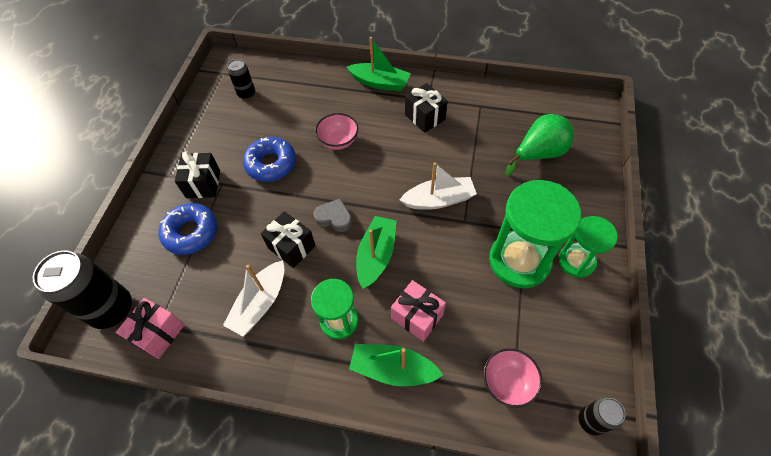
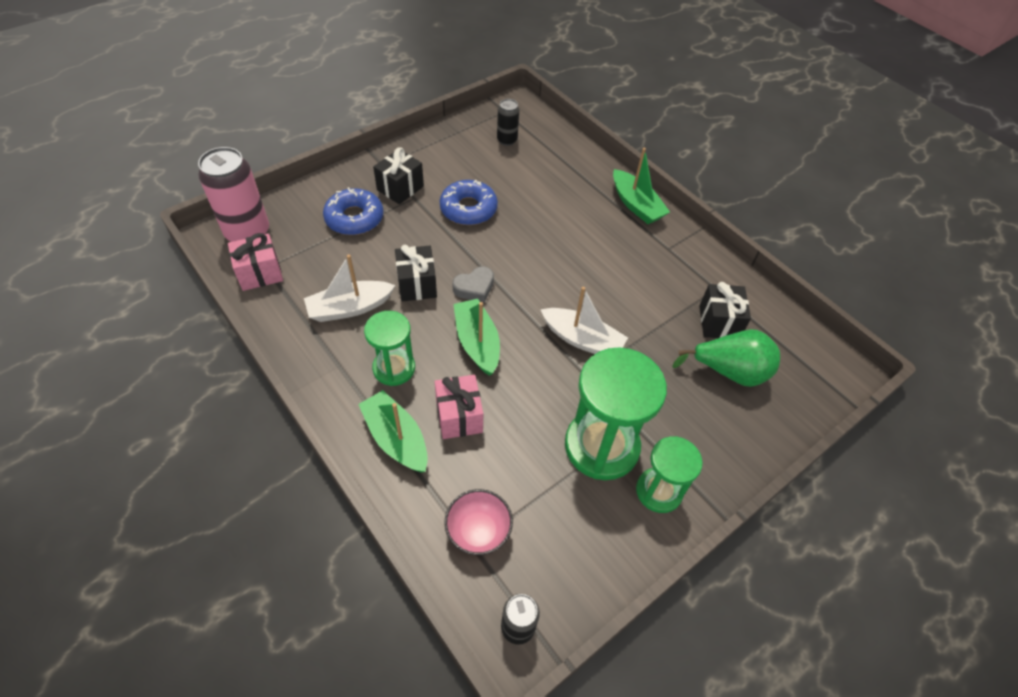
camera: 35 degrees right, 5 degrees down
(112, 309) = (248, 233): black can -> pink can
(334, 218) = (474, 287): grey heart -> grey heart turned 90 degrees clockwise
(338, 141) = (544, 229): pink bowl -> none
(376, 256) = (477, 343): green boat -> green boat turned 75 degrees counterclockwise
(425, 117) = (647, 262): black gift -> black gift (719, 322)

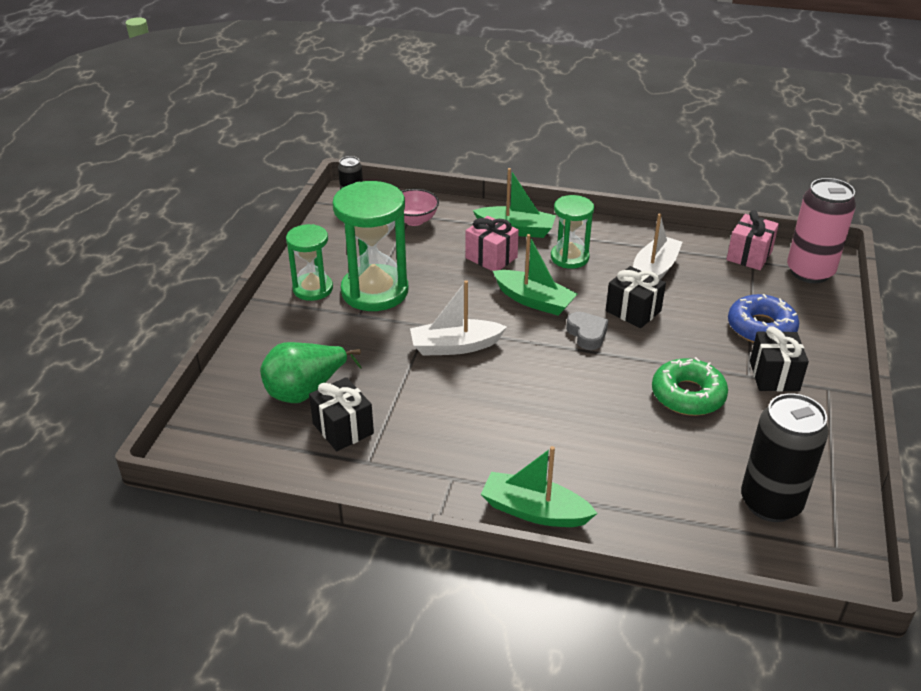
camera: 145 degrees right, 15 degrees down
(468, 209) = (688, 395): blue donut -> green donut
(474, 287) = (587, 334): grey heart -> grey heart turned 135 degrees clockwise
(507, 140) = (770, 503): black can -> black can, size x1.89

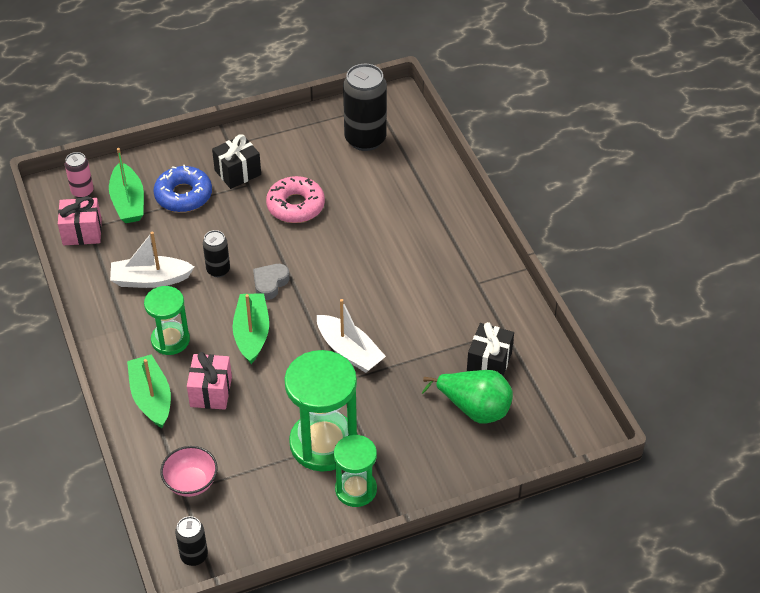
camera: 125 degrees left, 10 degrees up
(534, 511) = (467, 232): green boat -> green boat (128, 202)
(633, 311) = (218, 270): black gift -> black can
(688, 395) = (295, 206): green donut -> pink donut
(809, 272) = (82, 191): pink can -> pink can, size x0.53

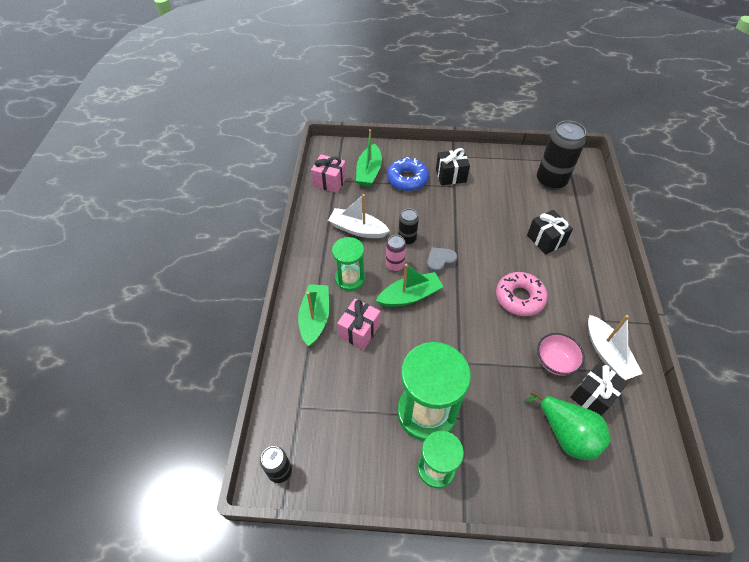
camera: 25 degrees right, 5 degrees up
(82, 191) = (343, 156): pink can -> pink can (395, 265)
(191, 483) = (309, 402): pink bowl -> pink bowl (555, 362)
(252, 334) = (410, 296): green boat -> green boat turned 45 degrees clockwise
(295, 206) = (482, 212): pink donut -> pink donut (519, 298)
(349, 351) = (478, 339): white boat -> white boat (607, 354)
(384, 215) = (545, 240): none -> black gift

